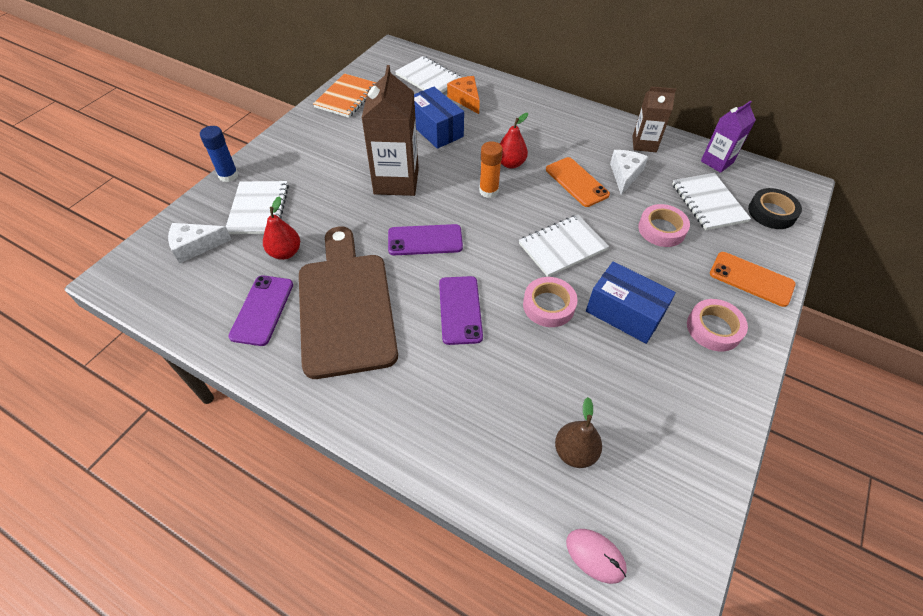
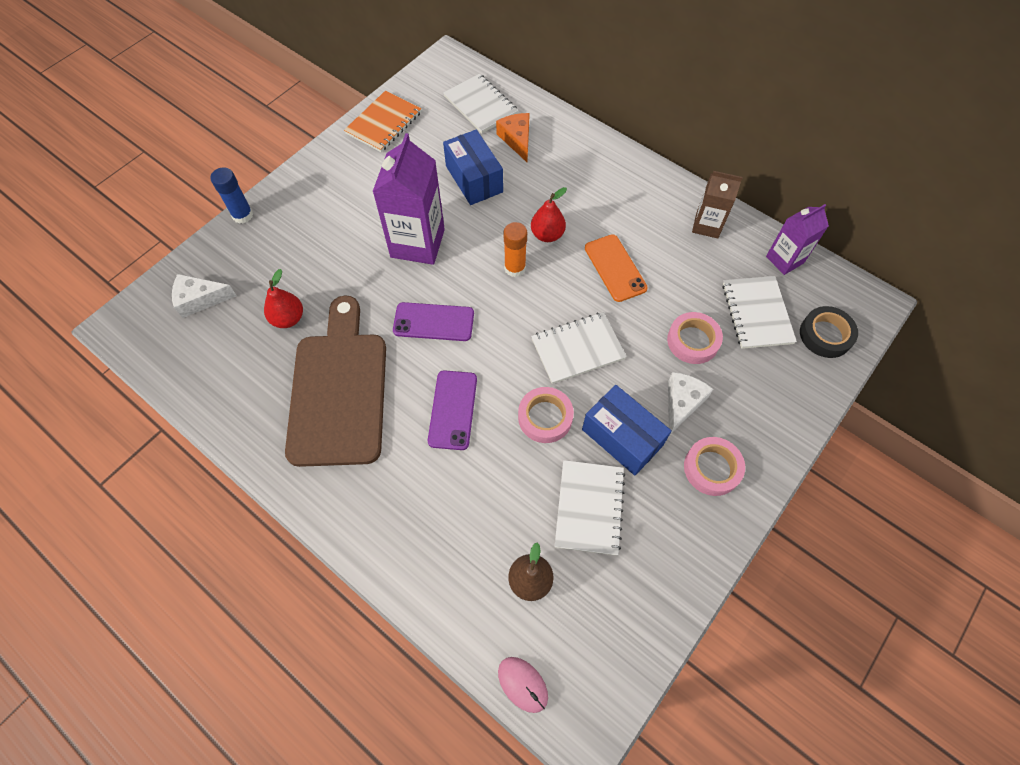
camera: 10 degrees right, 10 degrees up
(258, 209) = (268, 262): white notebook -> white notebook (589, 508)
(262, 310) = (256, 382): purple phone -> none
(396, 181) = (417, 243): brown carton -> purple carton
(625, 175) = (672, 265): white cheese -> white cheese (682, 403)
(751, 279) = (772, 416): orange phone -> none

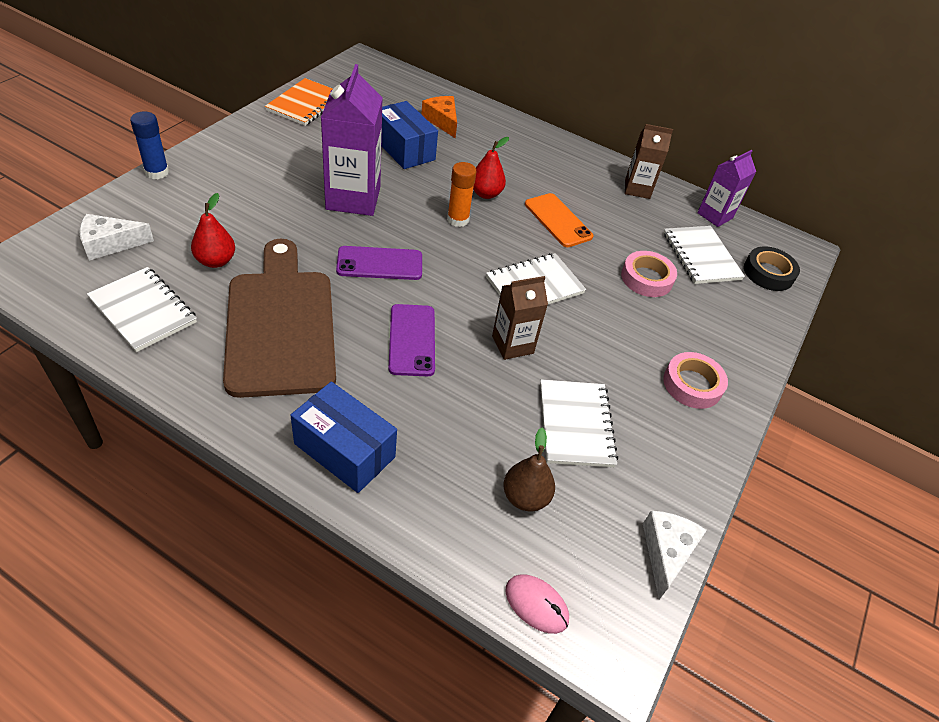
camera: 15 degrees left, 15 degrees down
(480, 105) = (402, 94): white notebook -> white notebook (143, 311)
(545, 417) = (512, 344): pink tape -> brown carton
(622, 437) = (596, 360): blue box -> blue box (344, 450)
(682, 403) = (648, 329): white cheese -> white cheese (666, 552)

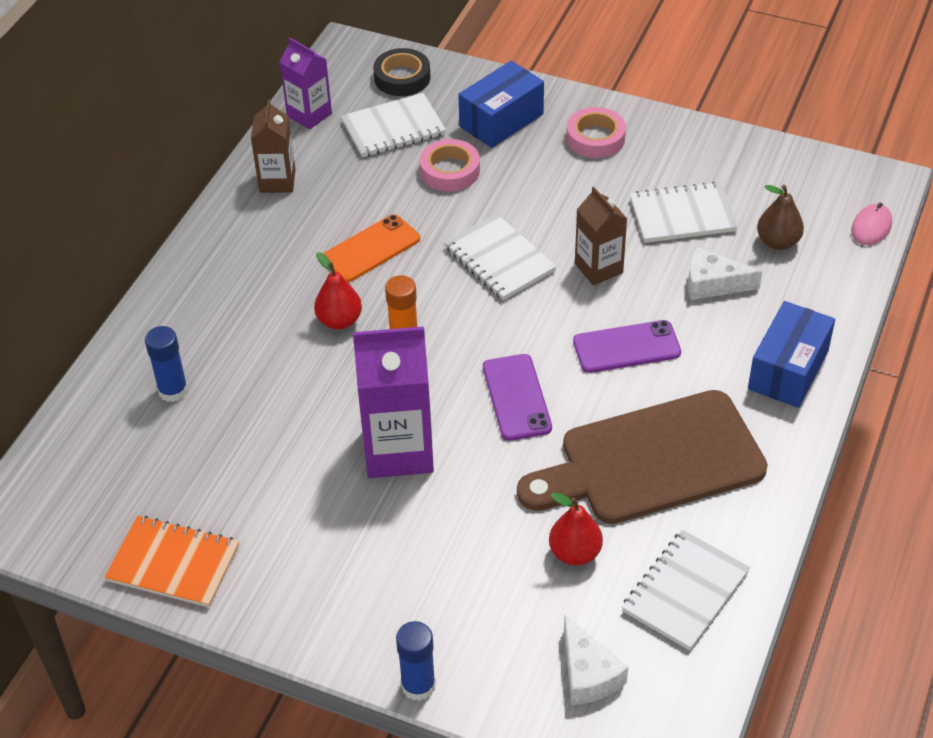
camera: 90 degrees left, 0 degrees up
(404, 149) = (263, 419): blue box -> blue box (501, 120)
(442, 121) = (173, 390): orange cheese -> blue glue stick
(666, 552) = (788, 156): white cheese -> white cheese (712, 284)

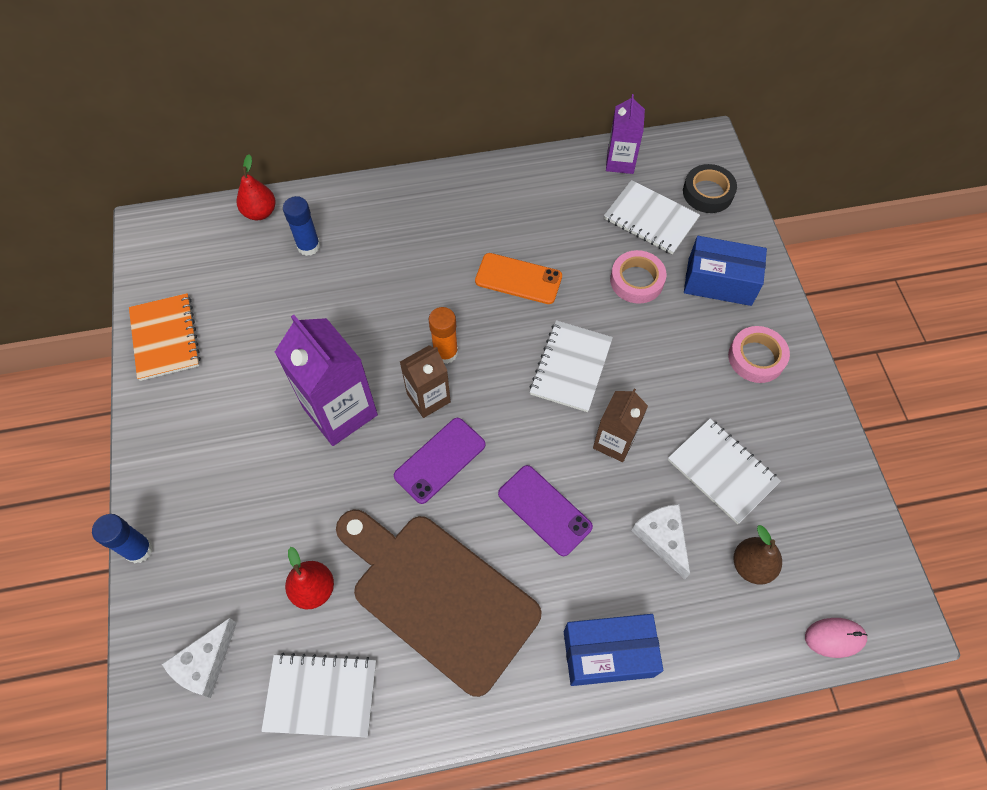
camera: 55 degrees right, 15 degrees up
(277, 181) = (540, 184): brown carton -> brown carton (428, 398)
(339, 321) = (436, 302): red pear -> red pear (260, 212)

